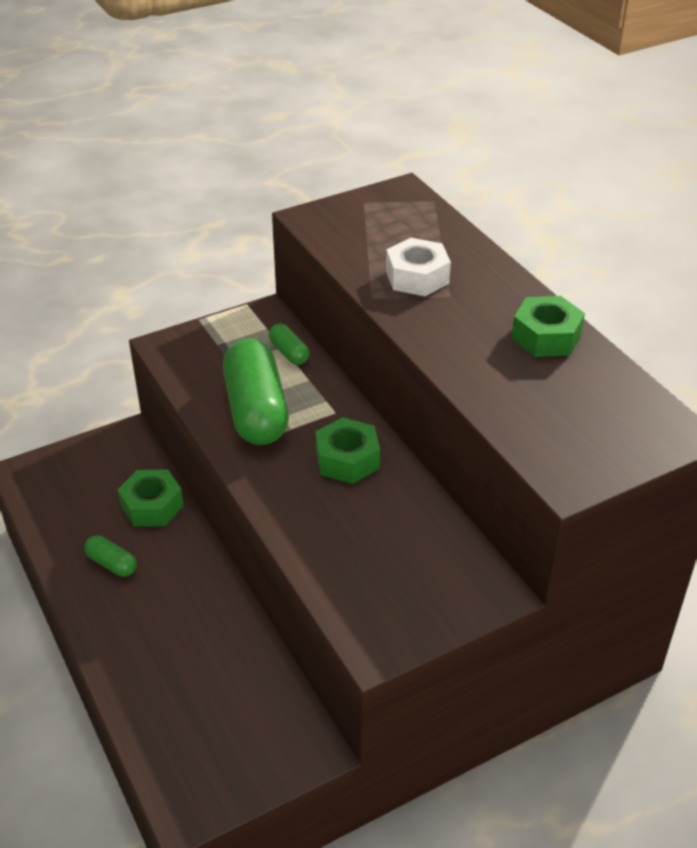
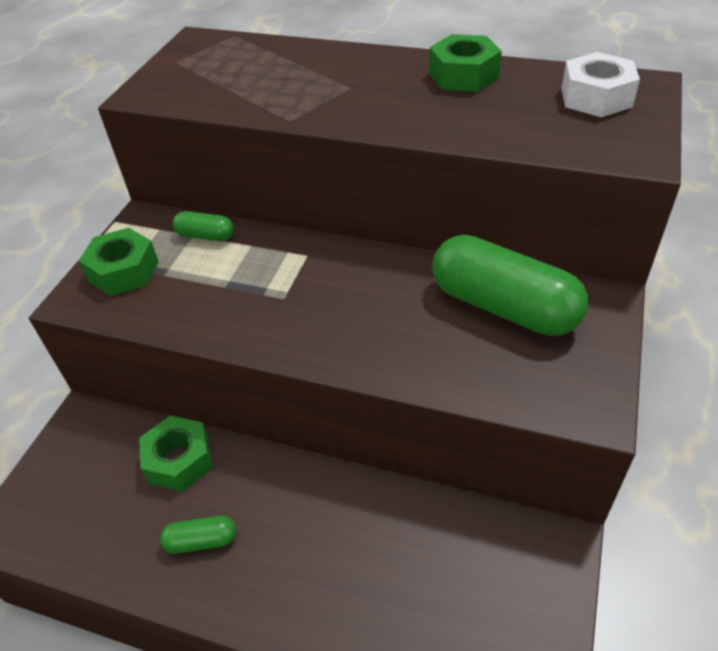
camera: 40 degrees left, 5 degrees up
(256, 411) = (238, 297): green capsule -> green capsule (503, 306)
(347, 460) = (367, 284): green nut -> green nut (124, 271)
(417, 277) = (304, 88): white nut -> white nut (596, 97)

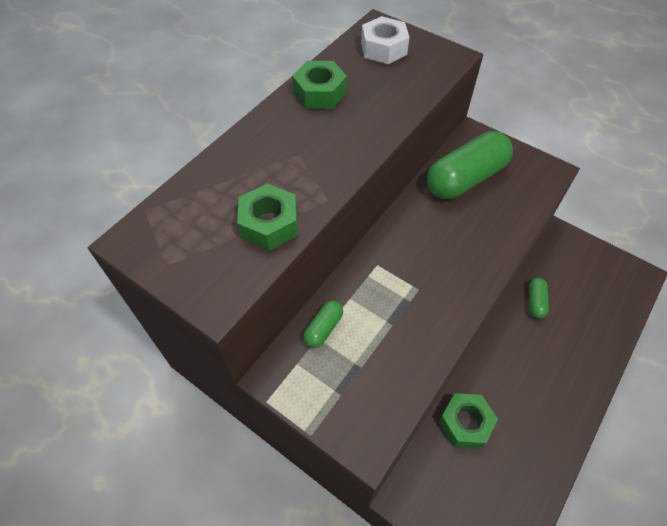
camera: 75 degrees left, 10 degrees up
(124, 271) = (344, 399): green nut -> green nut (269, 224)
(201, 541) = (533, 418): green capsule -> green capsule (535, 302)

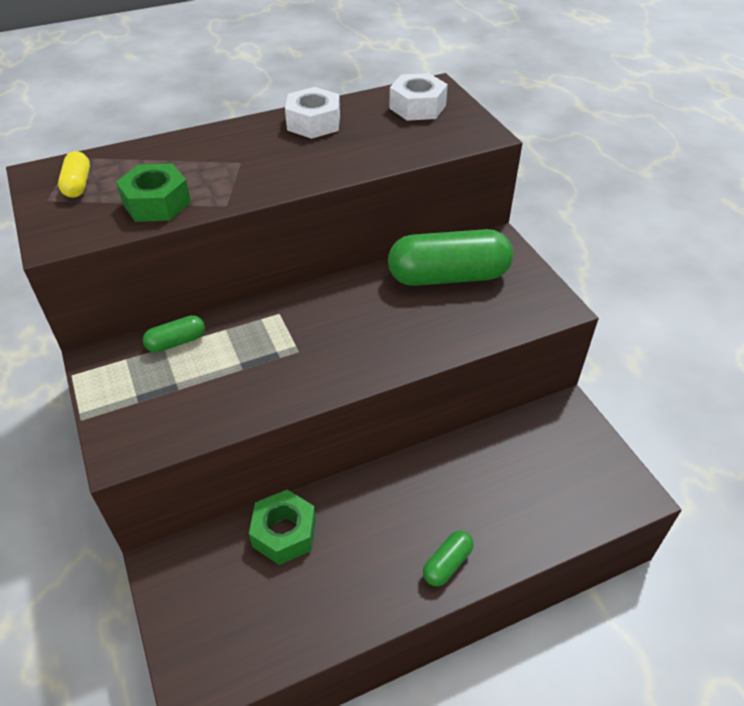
camera: 30 degrees right, 10 degrees down
(179, 236) = (78, 184): none -> yellow capsule
(320, 93) = (313, 123): green nut -> white nut
(535, 302) = (472, 459): green capsule -> green capsule (447, 564)

